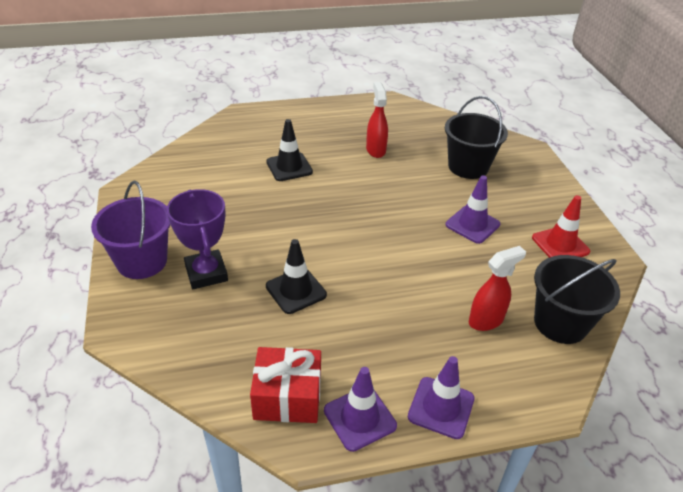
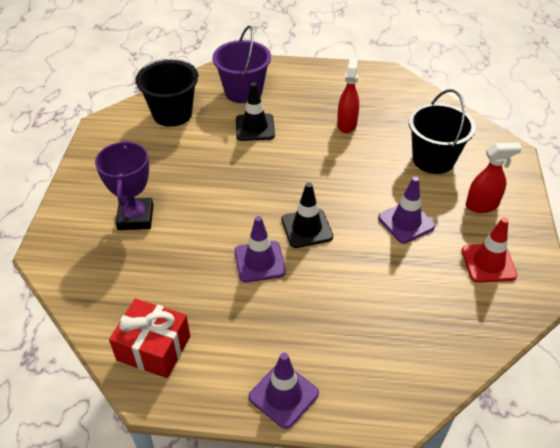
camera: 20 degrees right, 5 degrees up
(142, 261) = (87, 194): purple bucket -> purple bucket (243, 91)
(296, 290) = (205, 251): black traffic cone -> black traffic cone (307, 228)
(360, 418) = (206, 384): purple traffic cone -> purple traffic cone (259, 261)
(486, 320) = (369, 323): red spray bottle -> red spray bottle (482, 205)
(560, 323) = (444, 344): black bucket -> black bucket (172, 114)

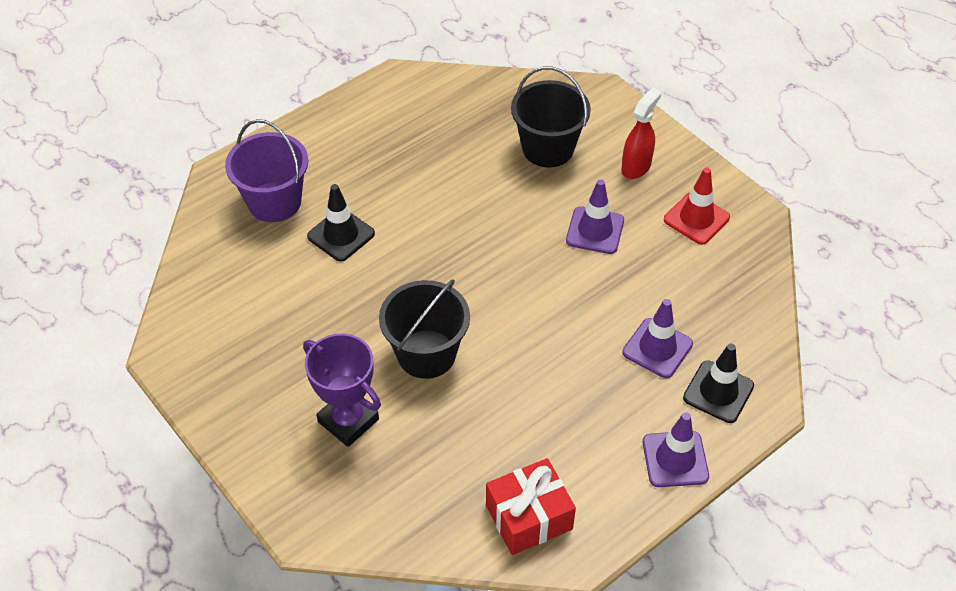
camera: 45 degrees left, 5 degrees up
(172, 114) = (230, 283): black bucket -> black bucket (426, 354)
(259, 261) = (519, 366): purple traffic cone -> purple traffic cone (657, 348)
(307, 228) = (520, 302): black traffic cone -> black traffic cone (718, 392)
(347, 124) = (427, 166): red spray bottle -> none

